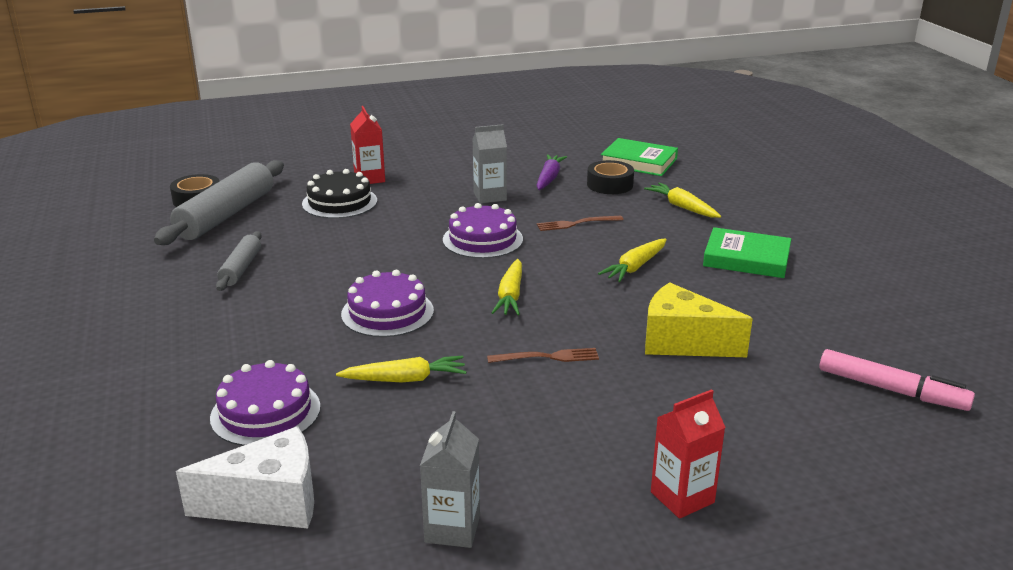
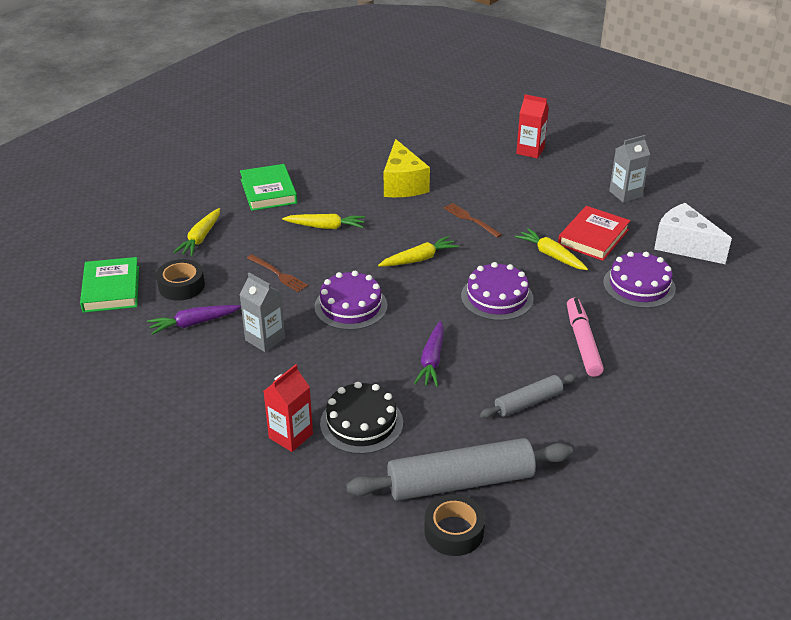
camera: 125 degrees left, 10 degrees up
(357, 248) = (432, 360): none -> purple carrot
(395, 431) = (593, 237): none -> red book
(891, 390) = (380, 122): pink marker -> pink marker (582, 342)

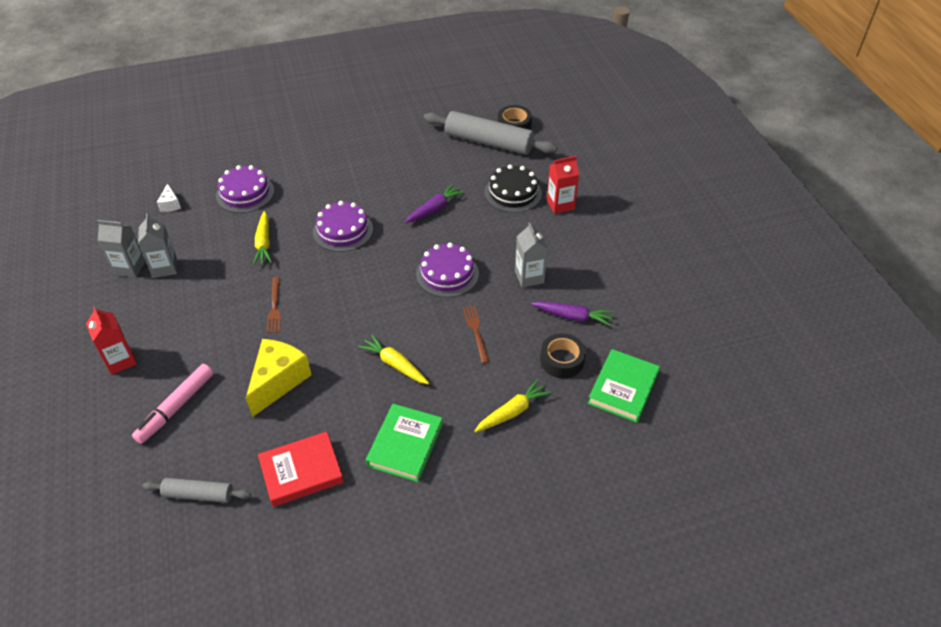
camera: 145 degrees left, 10 degrees up
(419, 259) = (357, 289): yellow carrot -> none
(528, 402) = (408, 160): grey rolling pin -> grey rolling pin (199, 494)
(582, 342) = (333, 176): pink marker -> pink marker (176, 407)
(593, 237) = (214, 242): red book -> red book (301, 472)
(599, 205) = (165, 268): none -> grey carton
(684, 246) = (170, 204): white cheese -> white cheese, size x0.47

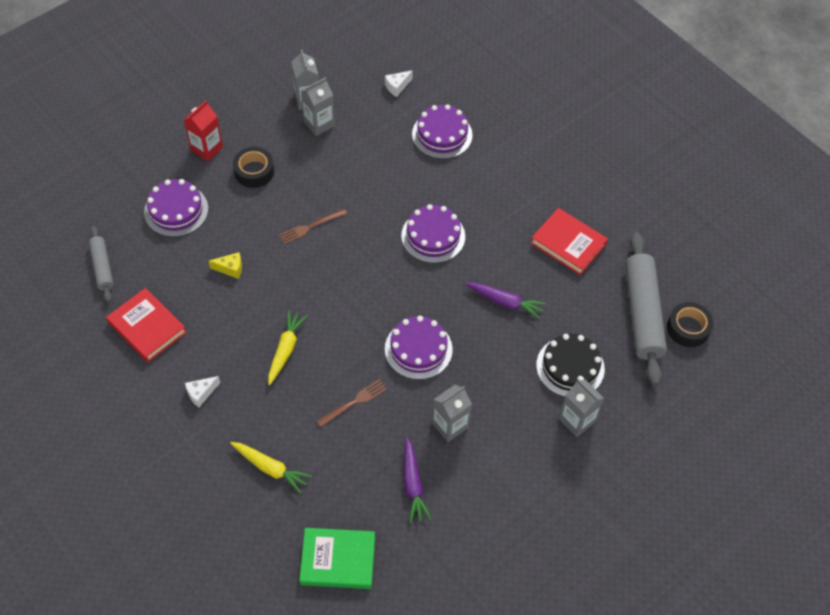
camera: 65 degrees right, 10 degrees up
(176, 407) = (176, 210): pink marker -> purple cake
(264, 243) = (384, 181): yellow carrot -> none
(278, 381) = (230, 269): yellow cheese -> yellow cheese, size x0.47
(404, 158) = (568, 244): none -> red book
(405, 445) = (201, 393): green book -> white cheese
(560, 204) = (576, 420): red carton -> grey carton
(562, 360) = (350, 492): black tape -> black tape (254, 171)

